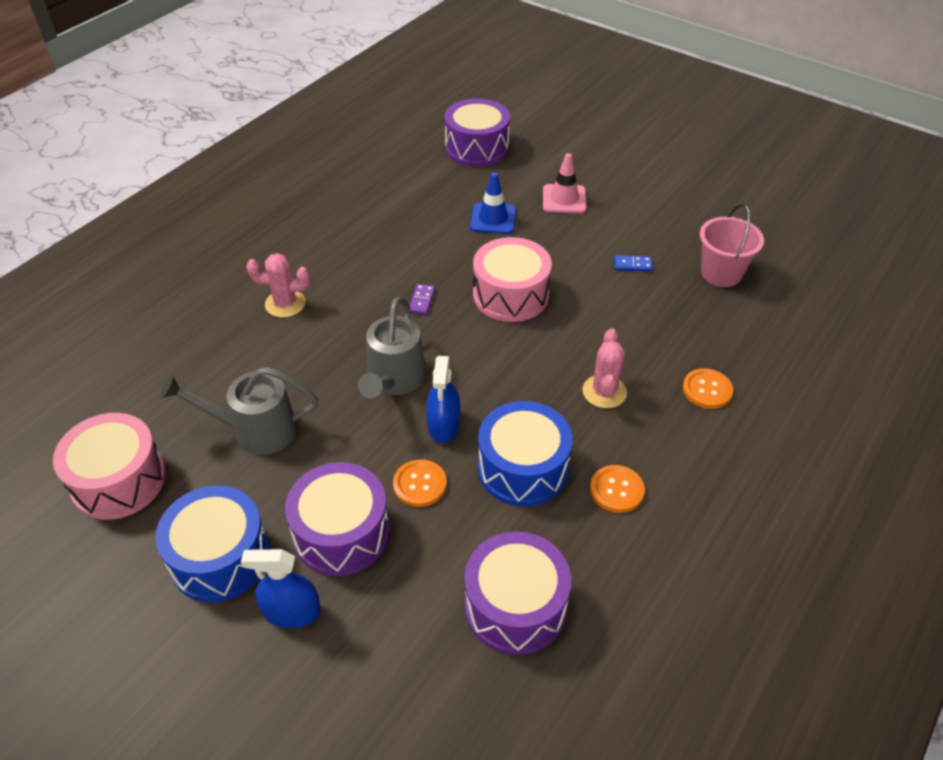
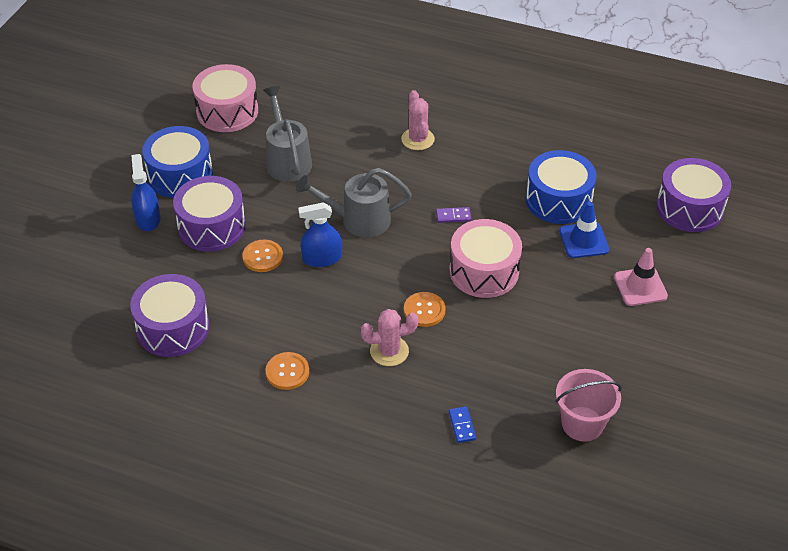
camera: 75 degrees right, 0 degrees up
(523, 468) = (293, 312): blue drum -> blue drum (558, 200)
(632, 265) = (563, 352): blue domino -> blue domino (462, 426)
(707, 390) = (415, 423): orange button -> orange button (424, 310)

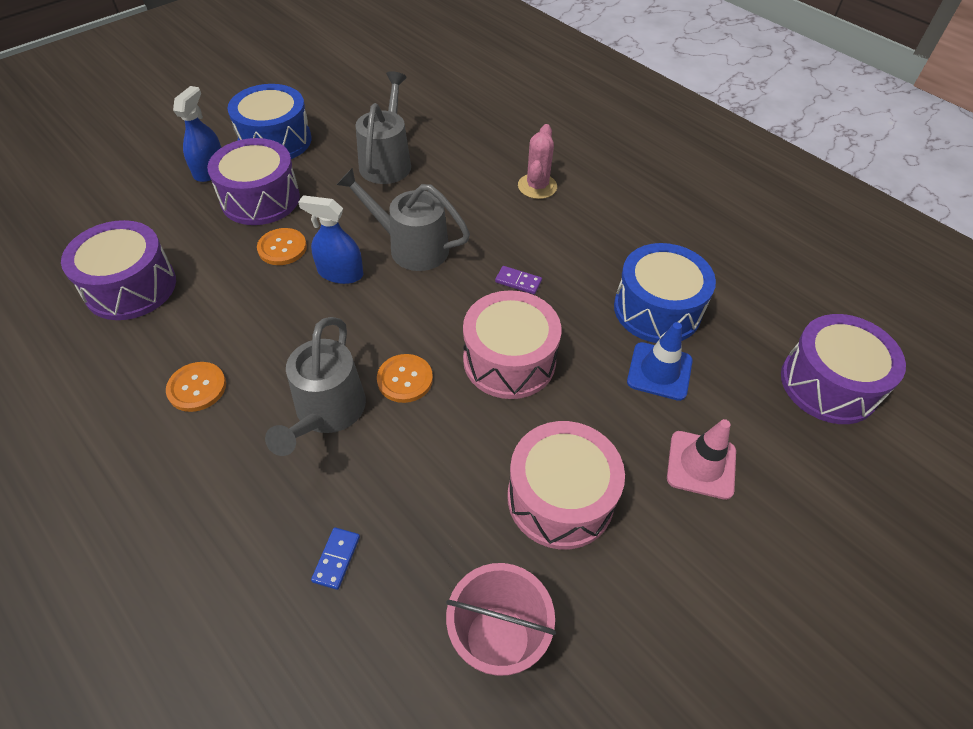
camera: 25 degrees right, 5 degrees up
(227, 111) = (368, 99): pink drum -> pink drum (560, 498)
(389, 351) = (326, 413): pink cactus -> grey watering can

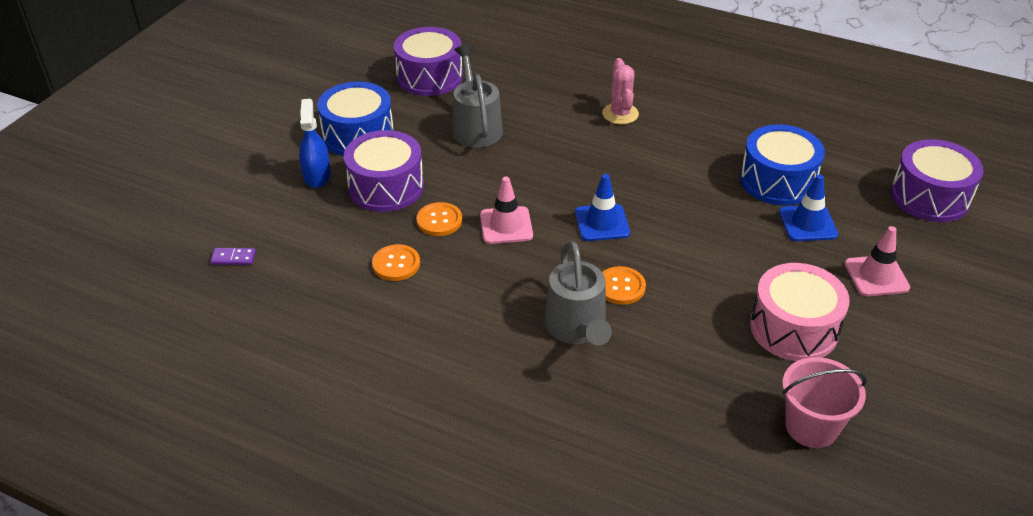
camera: 20 degrees left, 10 degrees down
(131, 287) = (329, 289): purple drum -> purple drum (429, 77)
(197, 388) = (455, 344): orange button -> orange button (396, 264)
(336, 559) = (661, 419): blue domino -> none
(340, 273) = (506, 225): blue spray bottle -> pink traffic cone
(410, 247) = (549, 189): grey watering can -> none
(436, 300) = (602, 223): none -> blue traffic cone
(509, 360) = (691, 249): pink drum -> none
(518, 282) = (657, 191): purple domino -> purple domino (233, 258)

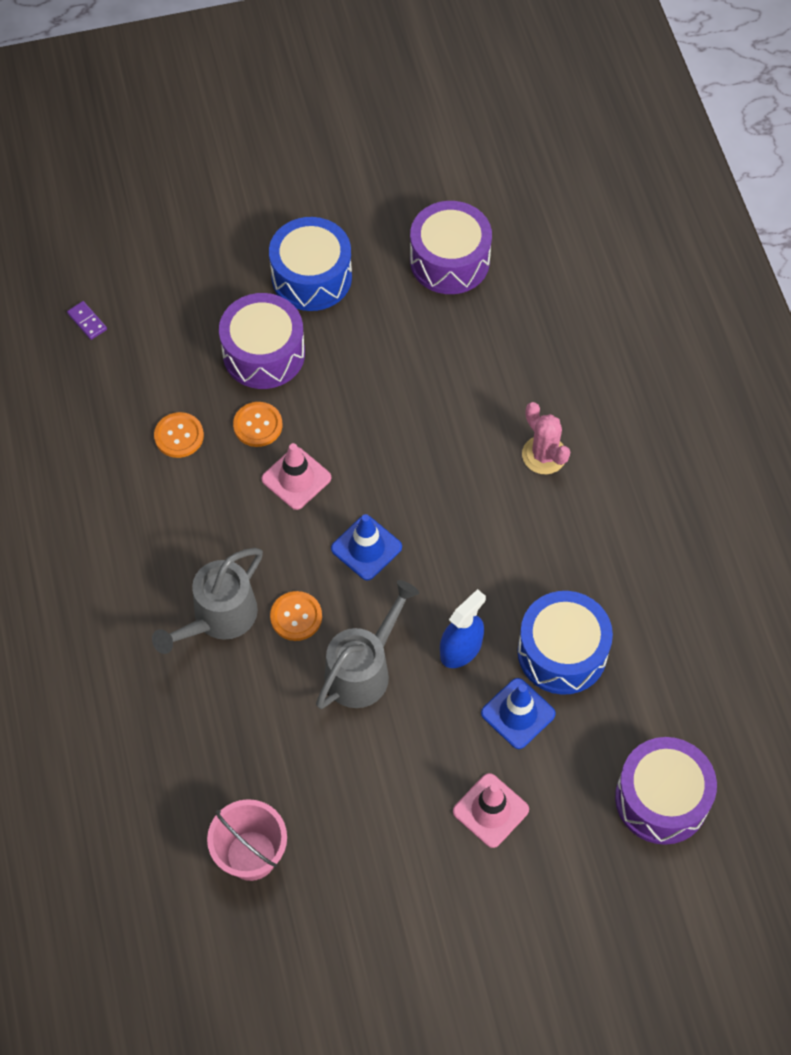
camera: 50 degrees right, 20 degrees up
(317, 176) = (231, 293): blue spray bottle -> blue spray bottle (461, 649)
(475, 126) = (410, 354): grey watering can -> grey watering can (363, 669)
(620, 114) = (544, 455): pink cactus -> pink cactus turned 75 degrees counterclockwise
(794, 328) = (359, 780): pink drum -> none

